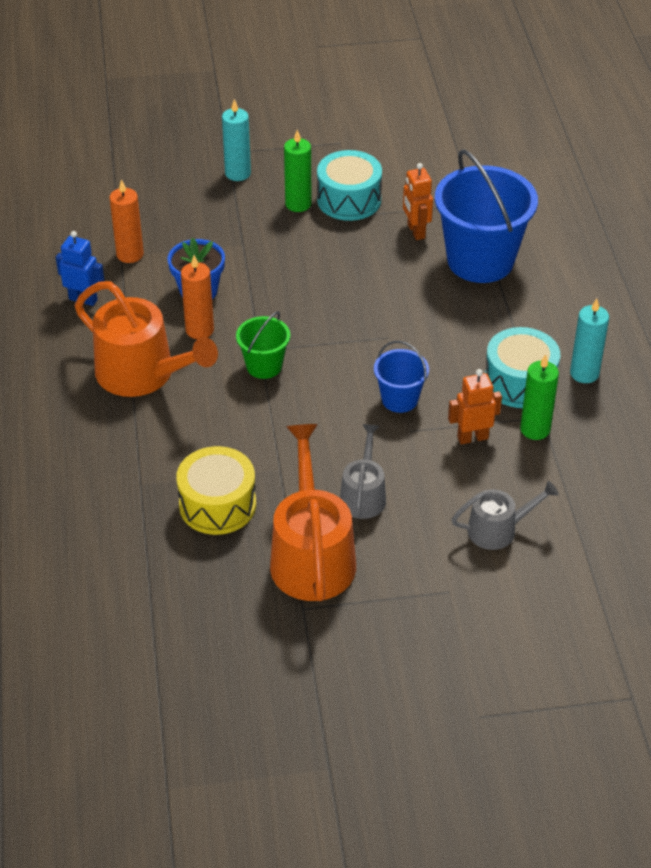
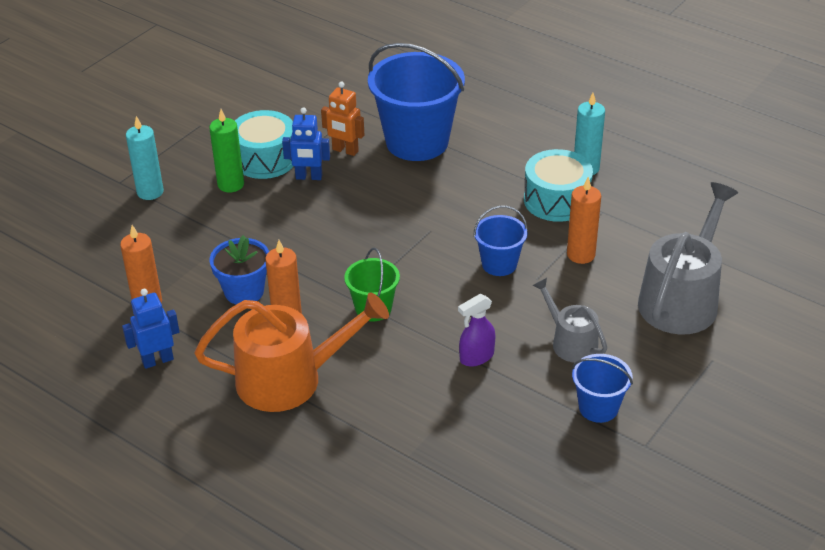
camera: 45 degrees left, 5 degrees down
(217, 504) = (485, 426): yellow drum -> none
(282, 454) = (476, 357): none -> purple spray bottle
(311, 556) = (598, 408): orange watering can -> blue bucket
(360, 235) = (309, 177): none -> blue robot
(472, 437) = (581, 254): orange robot -> orange candle
(498, 530) = (682, 299): grey watering can -> grey watering can, size x1.79
(535, 429) = (609, 222): green candle -> none

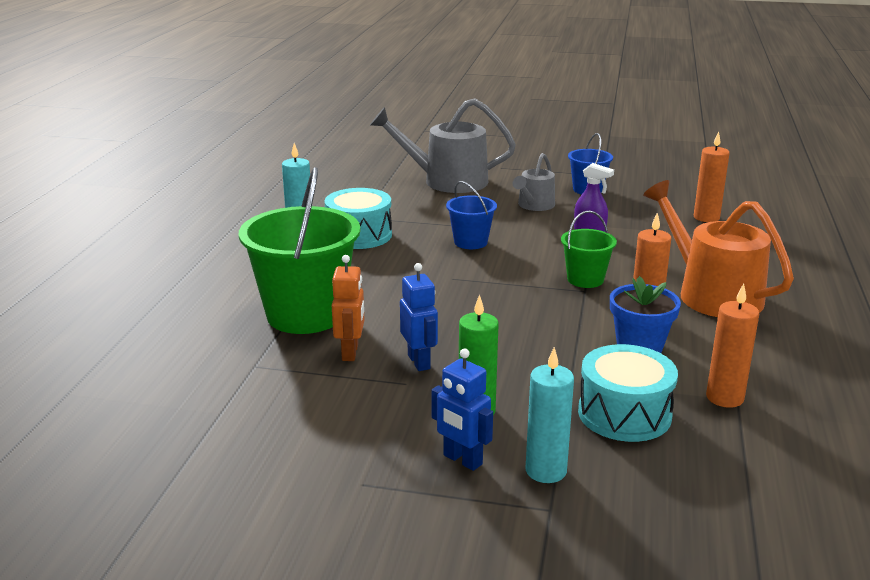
camera: 115 degrees left, 15 degrees down
(157, 360) = (784, 363): blue robot -> blue robot (462, 460)
(265, 159) = (405, 402): turquoise drum -> turquoise drum (624, 414)
(417, 142) = (305, 314): blue bucket -> green bucket
(581, 254) = (427, 216): orange candle -> orange candle (706, 217)

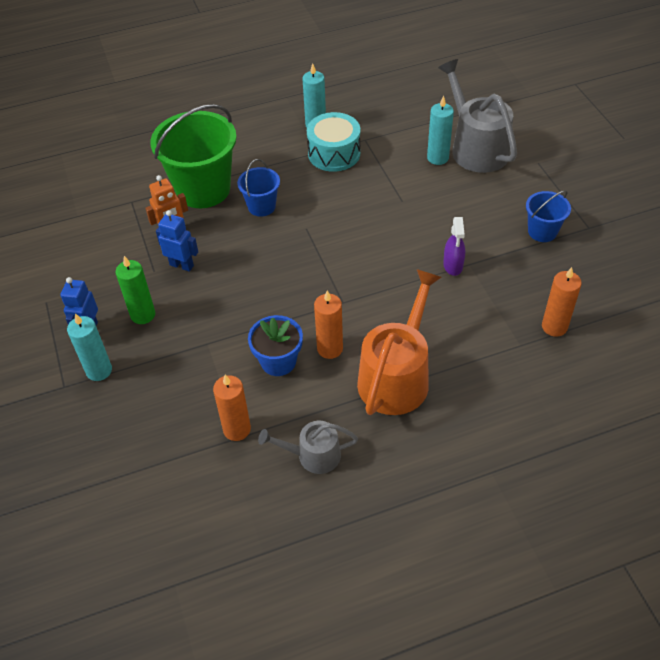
camera: 60 degrees right, 25 degrees up
(419, 362) = (182, 265): blue robot -> blue robot turned 105 degrees counterclockwise
(437, 197) = (437, 158): none -> turquoise candle
(470, 242) = (372, 211): blue bucket -> blue bucket (261, 206)
(534, 205) = (474, 215): grey watering can -> grey watering can (313, 455)
(585, 279) = (361, 296): green bucket -> none
(624, 414) = (183, 384): turquoise drum -> none

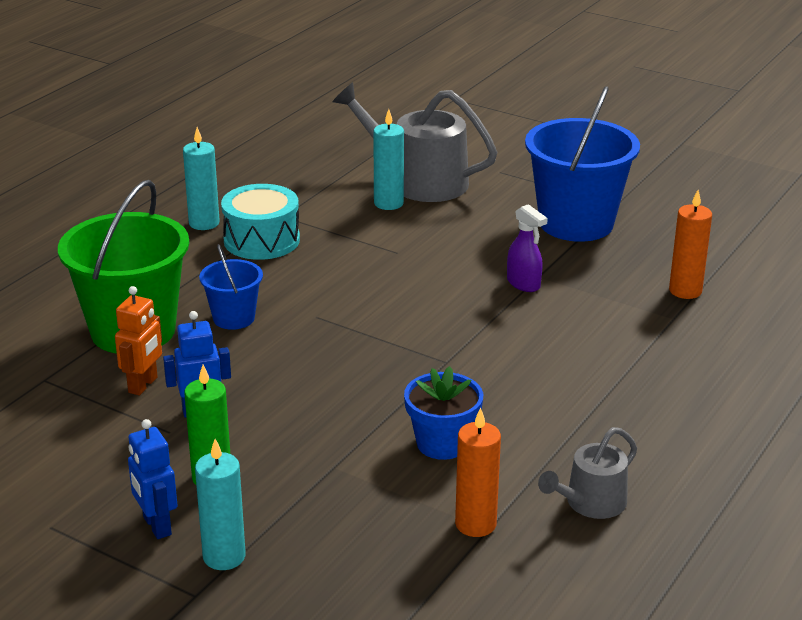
camera: 40 degrees left, 20 degrees down
(330, 348) = (485, 406): orange candle -> none
(396, 376) = (587, 396): orange watering can -> none
(542, 231) = (576, 223): blue bucket -> blue bucket, size x1.99

